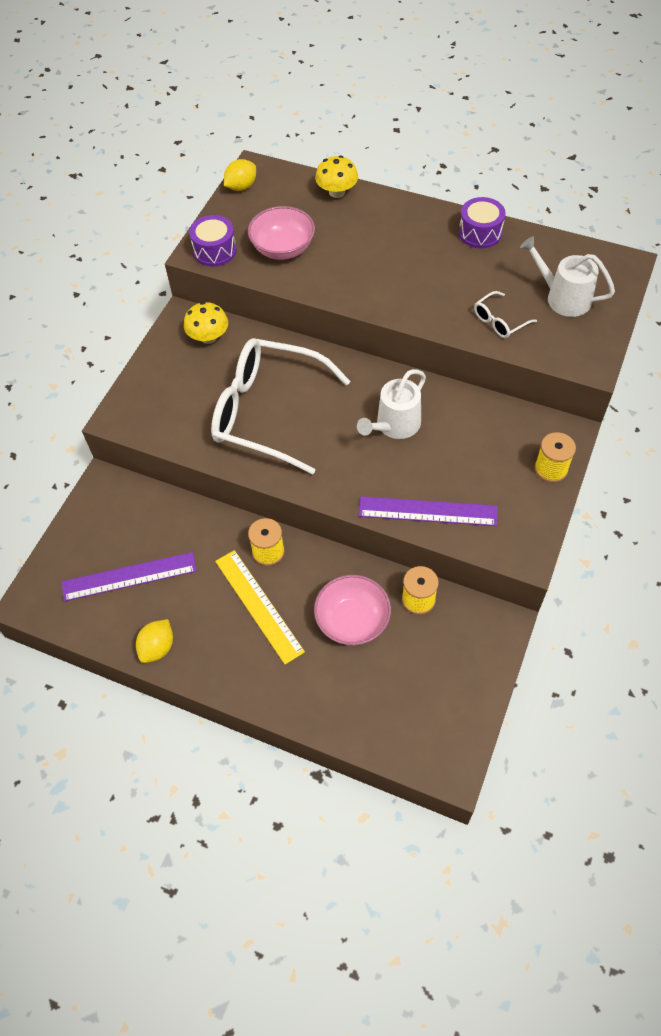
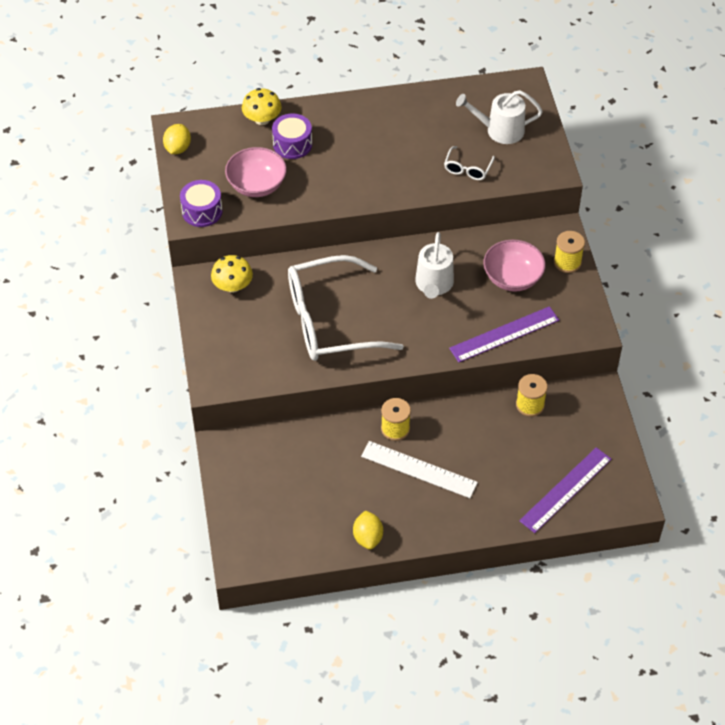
camera: 35 degrees left, 5 degrees down
(129, 576) = (303, 501): purple ruler -> purple ruler (565, 489)
(258, 605) = (419, 469): yellow ruler -> white ruler
(352, 621) = (495, 444): pink bowl -> pink bowl (512, 278)
(480, 233) = (402, 105): purple drum -> purple drum (292, 144)

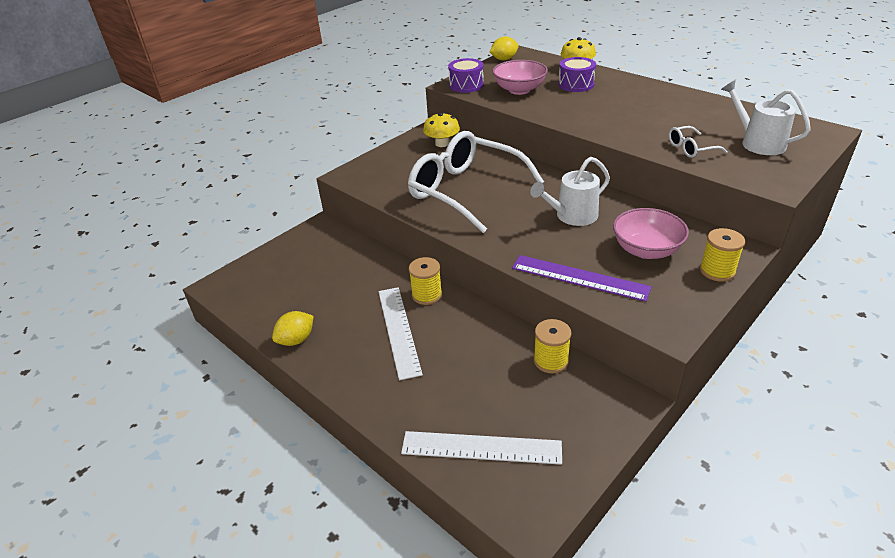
camera: 55 degrees right, 15 degrees down
(565, 489) = (481, 447): purple ruler -> white ruler

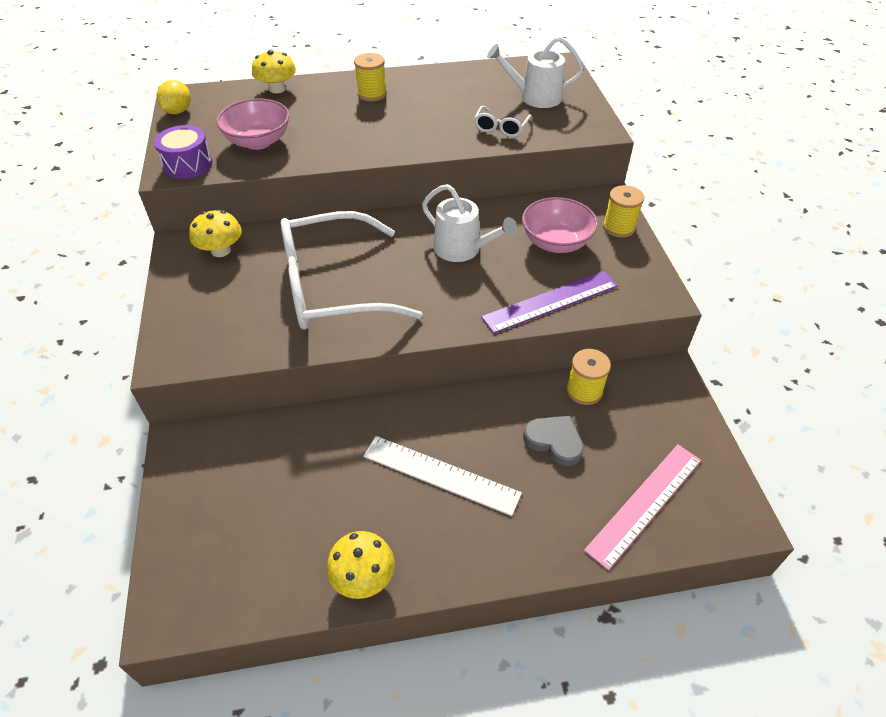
camera: 55 degrees left, 10 degrees up
(296, 340) = (363, 577): yellow lemon -> yellow mushroom
(427, 295) = (411, 420): yellow spool -> yellow spool (372, 94)
(481, 447) = (644, 503): white ruler -> pink ruler
(484, 369) = (554, 441): none -> grey heart
(572, 216) = (462, 249): white watering can -> white watering can turned 60 degrees counterclockwise
(576, 84) = (306, 108): purple drum -> none

